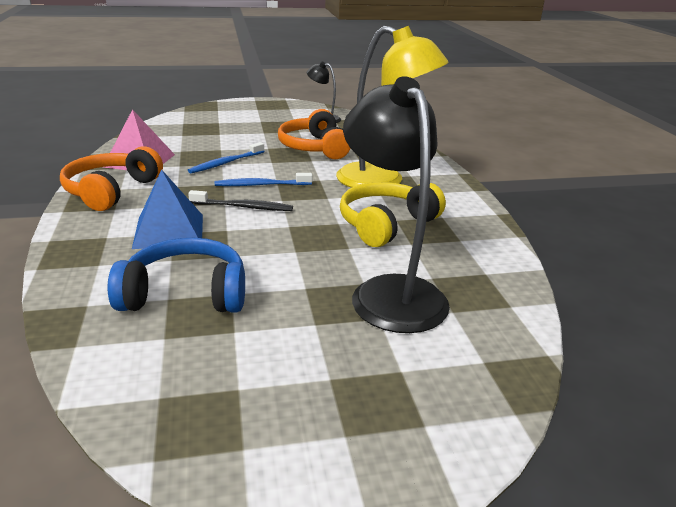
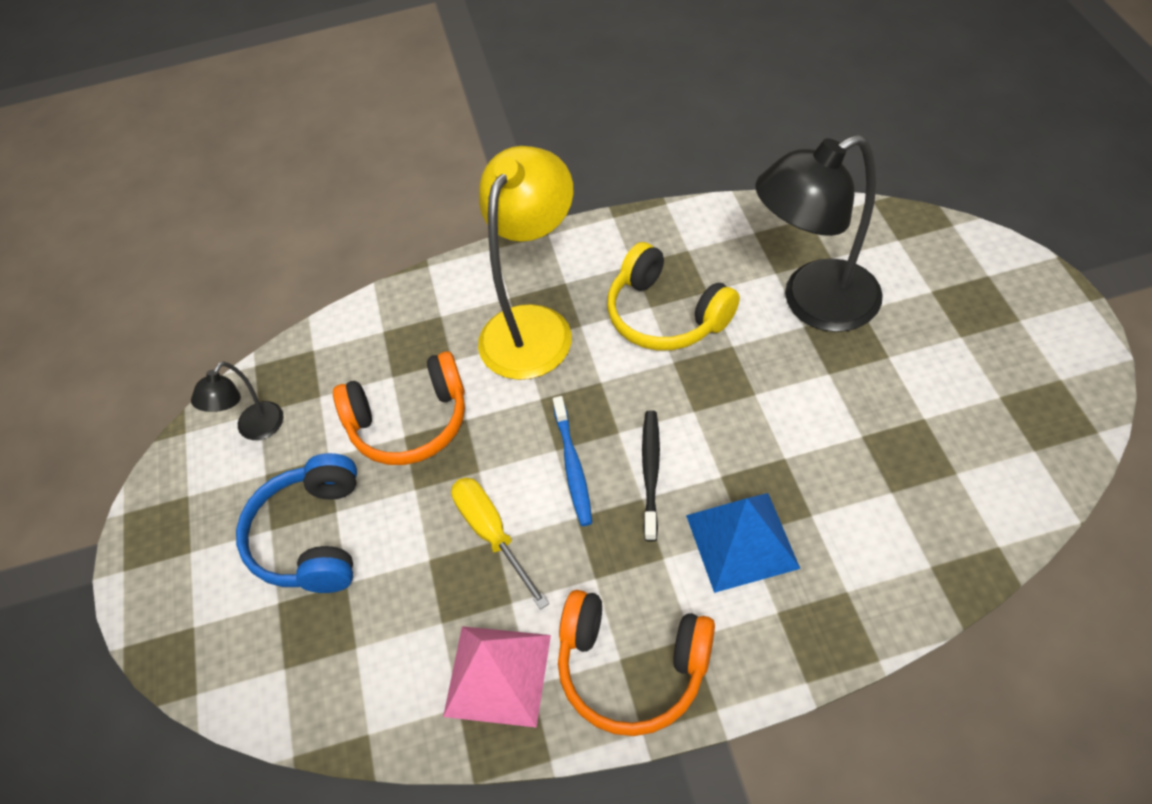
camera: 85 degrees left, 25 degrees up
(186, 293) = (876, 477): blue headphones -> blue headphones (311, 537)
(226, 163) = (492, 534): blue toothbrush -> yellow screwdriver

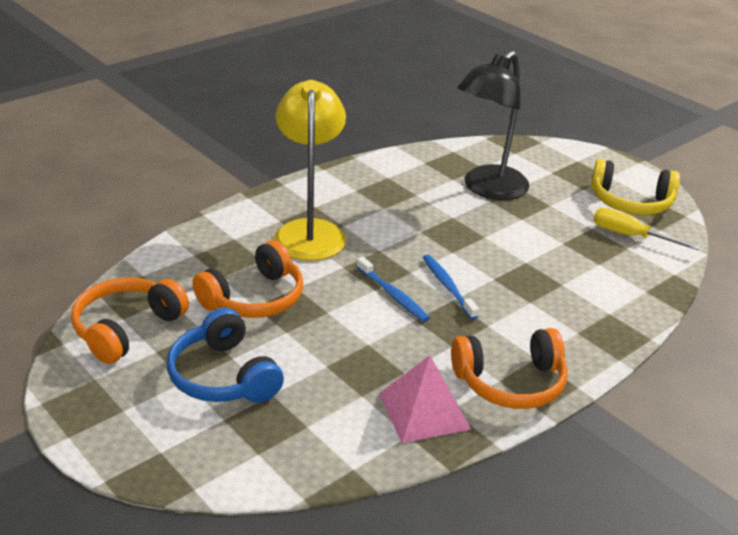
camera: 35 degrees left, 20 degrees down
(254, 429) = (126, 328): black lamp -> orange headphones
(492, 534) = (363, 341): yellow screwdriver -> yellow screwdriver (630, 236)
(651, 472) = (448, 286): black toothbrush -> blue toothbrush
(665, 315) = (398, 210): yellow headphones -> yellow headphones (631, 202)
(742, 541) = (531, 305): blue pyramid -> none

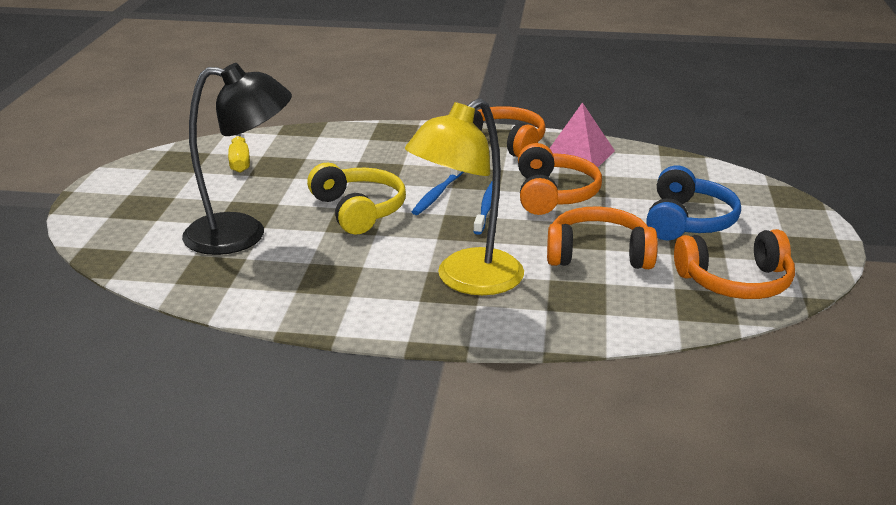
camera: 130 degrees left, 5 degrees down
(367, 340) = (554, 194): none -> orange headphones
(631, 202) = (174, 173): yellow headphones -> yellow headphones (359, 210)

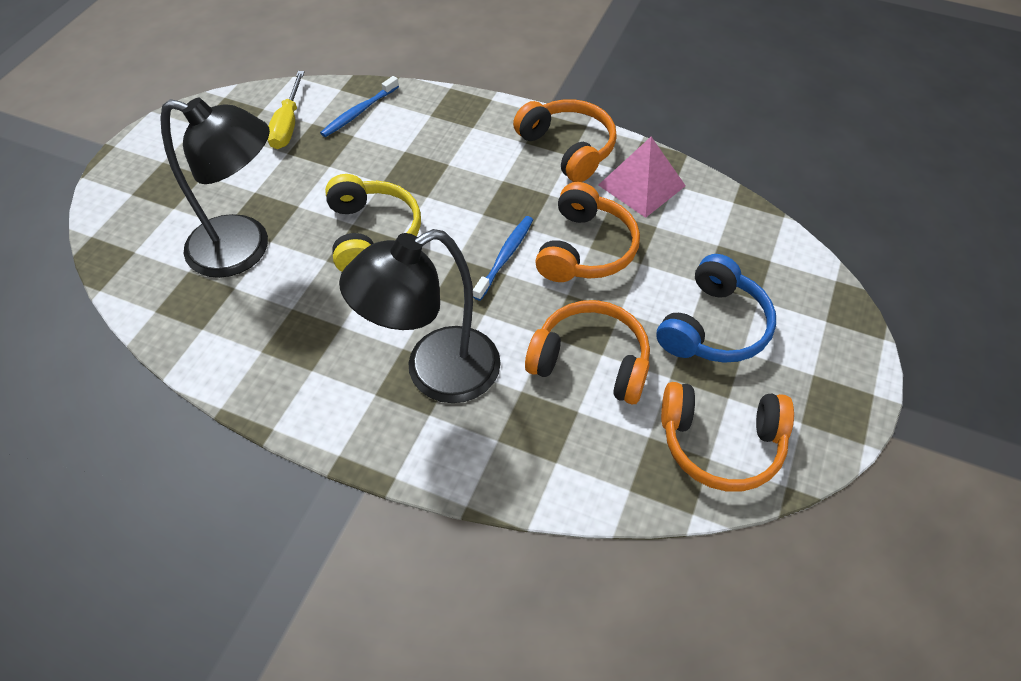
camera: 15 degrees right, 25 degrees up
(437, 194) = (462, 223): blue toothbrush -> blue toothbrush (359, 112)
(467, 280) = (435, 373): yellow lamp -> black lamp

